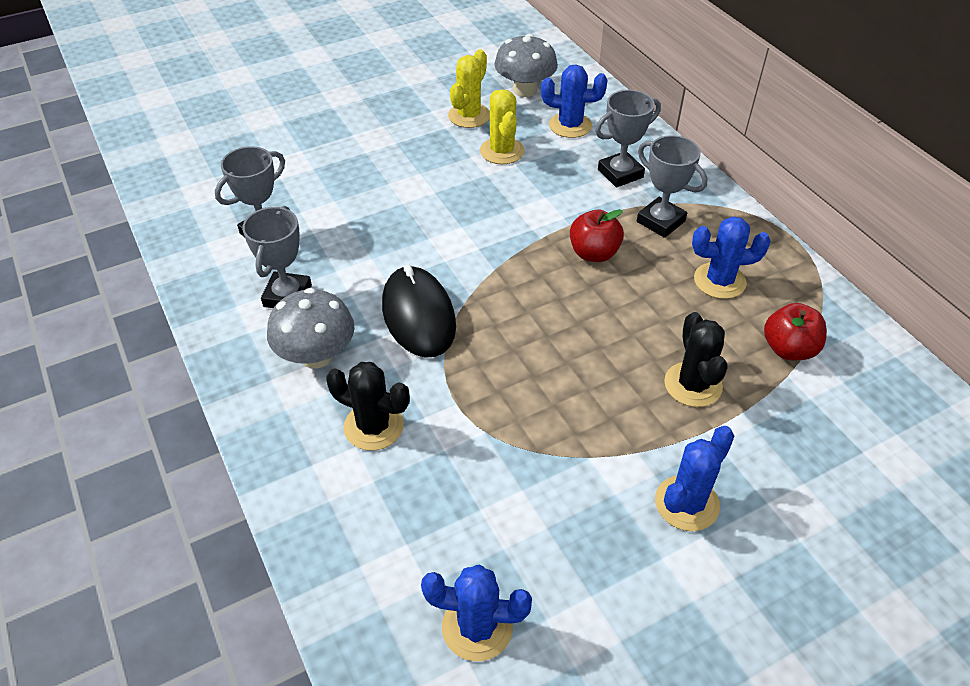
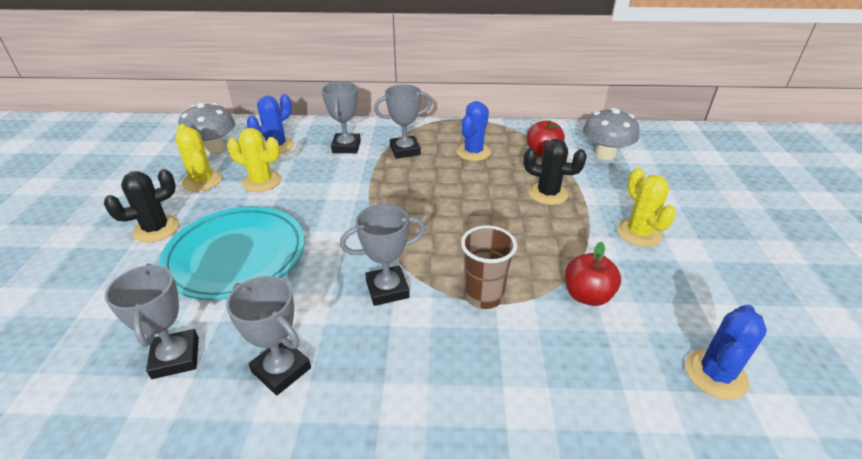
camera: 60 degrees left, 10 degrees down
(316, 356) = (377, 375): grey mushroom -> grey mushroom (605, 155)
(373, 426) = (488, 364): black cactus -> black cactus (156, 229)
(389, 198) = (236, 256): none -> turquoise plate
(418, 315) = (387, 289): black mouse -> grey trophy
(460, 390) = (483, 296): none -> brown cup
(594, 253) = (406, 184): red apple -> red apple (587, 295)
(686, 503) = (638, 233): blue cactus -> yellow cactus

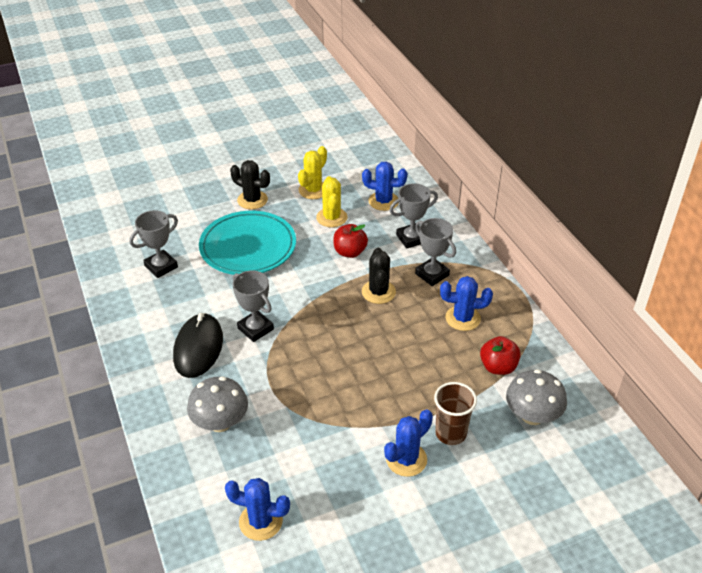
camera: 65 degrees right, 5 degrees up
(214, 148) = (356, 173): grey mushroom -> grey mushroom (220, 422)
(281, 370) = (171, 310): grey trophy -> none
(382, 357) = (198, 348): none -> black mouse
(483, 296) = (274, 379): brown cup -> brown cup (450, 433)
(548, 194) = (428, 386): black cactus -> black cactus (378, 292)
(587, 295) = (305, 437): red apple -> red apple (350, 252)
(638, 233) = (406, 459): yellow cactus -> blue cactus

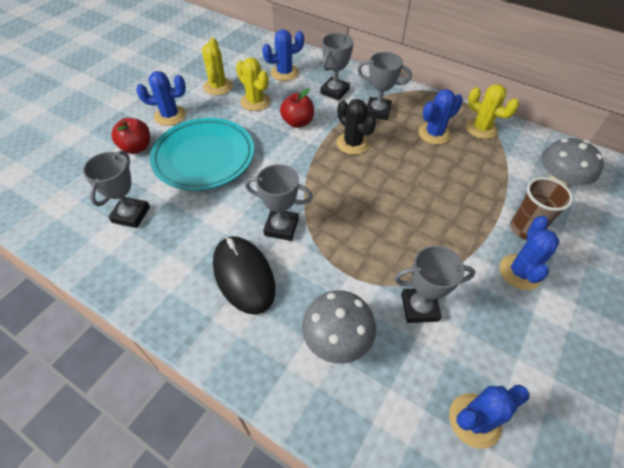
camera: 35 degrees left, 10 degrees up
(252, 200) = (170, 115): black cactus -> blue cactus
(299, 437) = (419, 307): none -> grey trophy
(498, 367) = (497, 158): red apple -> red apple (136, 148)
(515, 335) = (481, 128): none -> yellow cactus

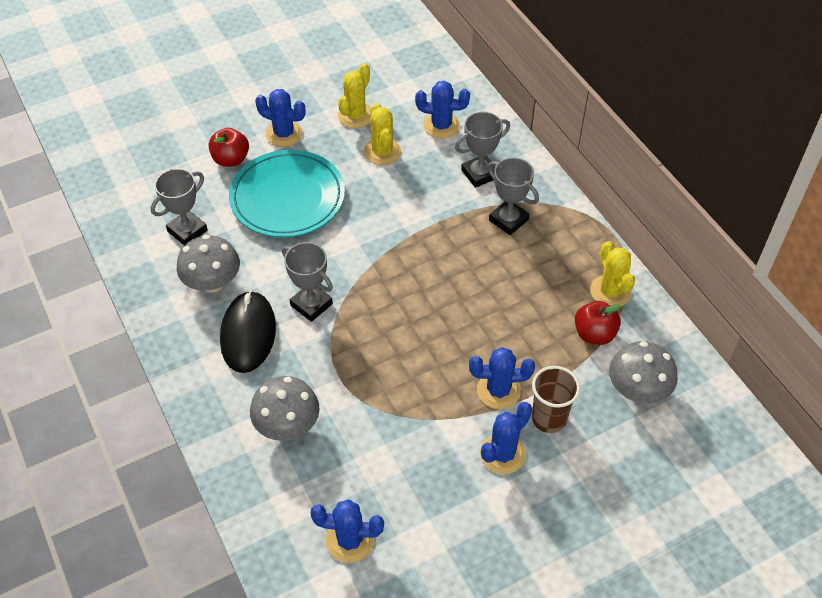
camera: 30 degrees right, 0 degrees up
(181, 247) = (212, 282): none -> grey mushroom
(297, 122) = (409, 197): red apple -> red apple (594, 334)
(353, 143) = (449, 247): black cactus -> none
(419, 307) = (379, 436): grey trophy -> none
(434, 134) = (549, 274): blue cactus -> blue cactus (498, 390)

